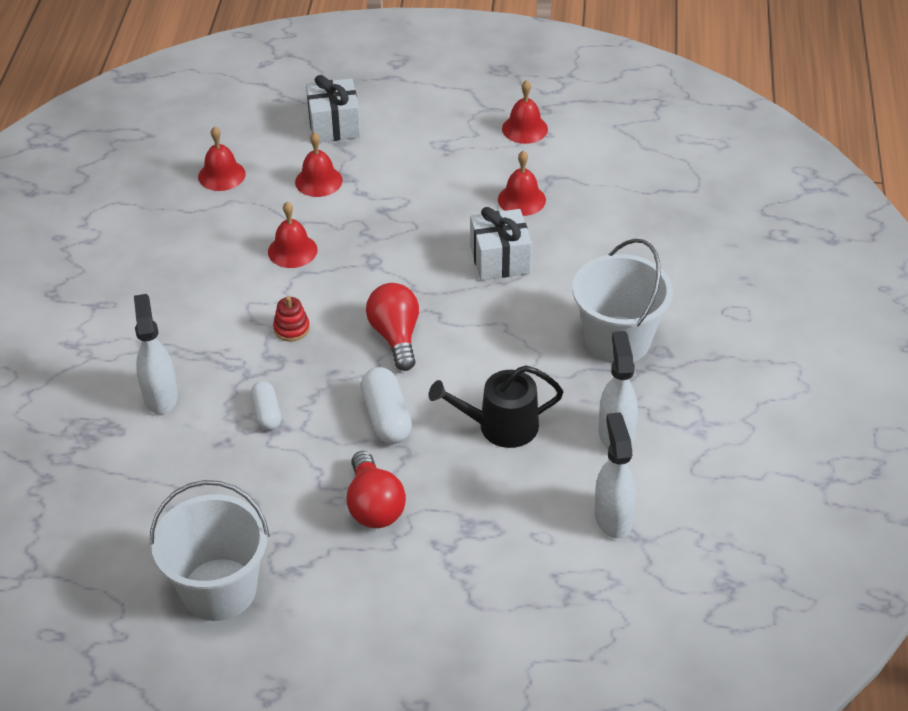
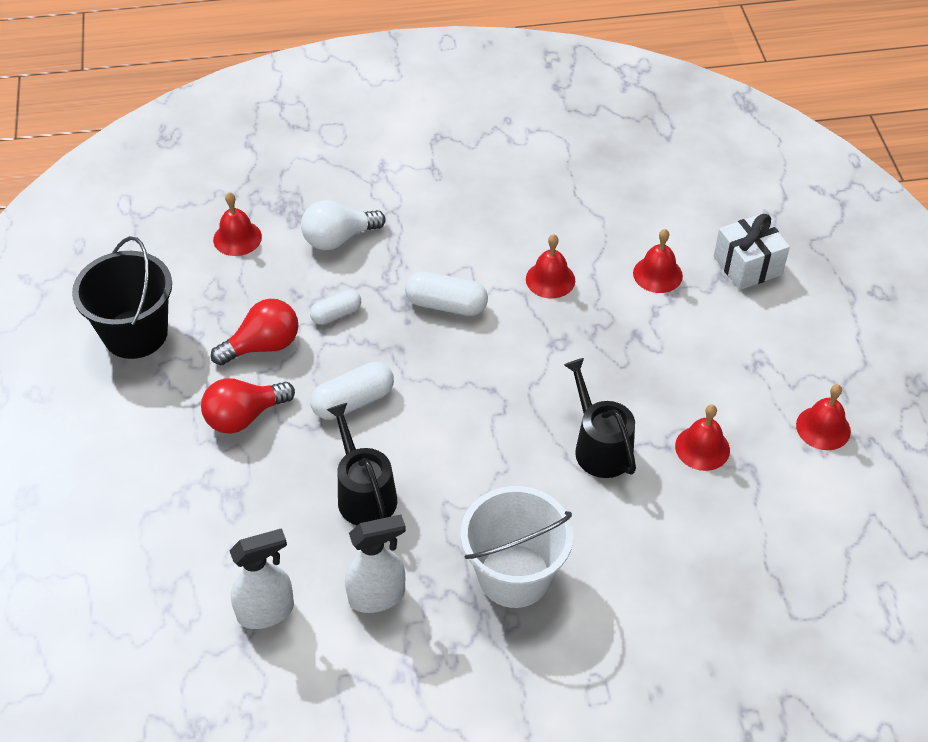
camera: 75 degrees right, 5 degrees up
(160, 396) = (338, 239): white spray bottle -> white light bulb
(219, 589) = (135, 334): white bucket -> black bucket
(221, 175) = (634, 202): red bell -> red bell (237, 238)
(291, 328) = (446, 305): red stacking toy -> white capsule
(396, 336) = (460, 385): red light bulb -> red light bulb (263, 346)
(500, 260) = (600, 447): white gift -> black watering can

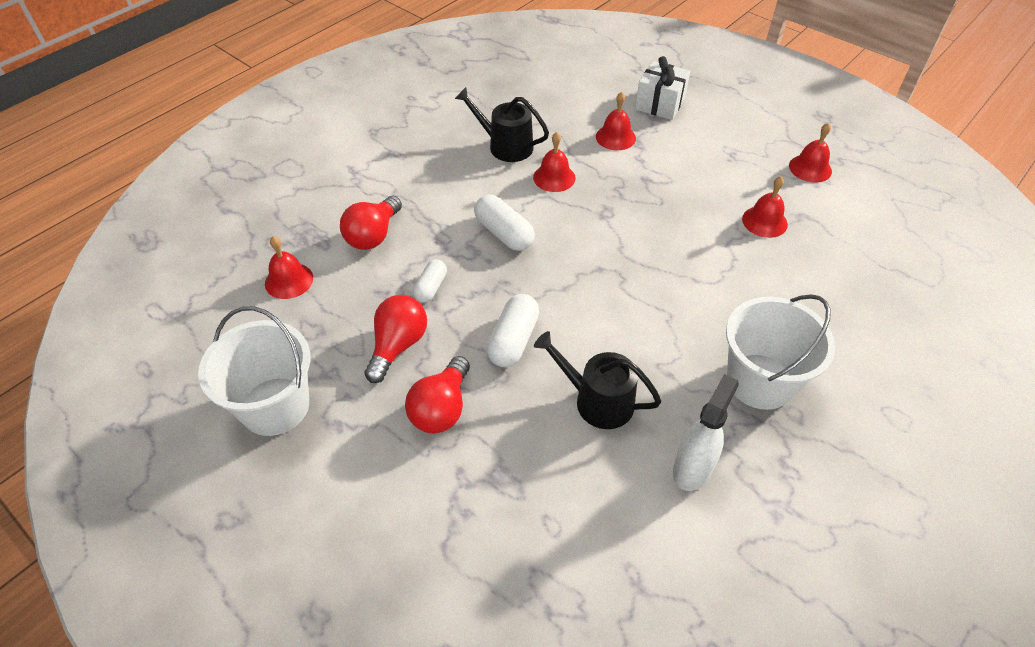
camera: 40 degrees left, 0 degrees up
(135, 334) = (275, 406): black bucket -> white bucket
(266, 611) = (629, 547): white spray bottle -> none
(338, 239) = (373, 235): white light bulb -> red light bulb
(446, 305) = (504, 233): white capsule -> white capsule turned 75 degrees clockwise
(600, 447) = (708, 260): black watering can -> black watering can (505, 146)

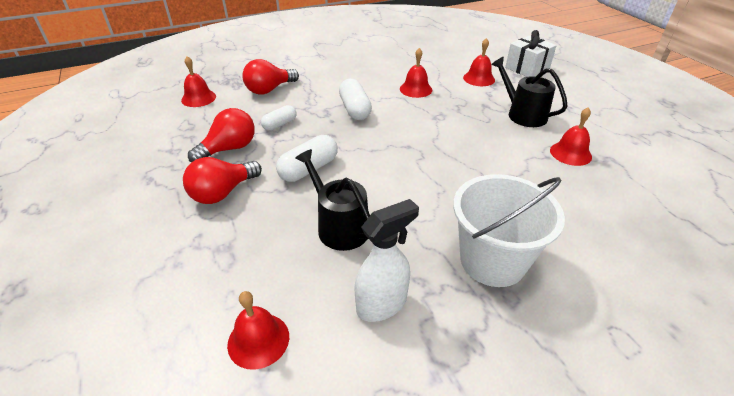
camera: 25 degrees right, 10 degrees down
(275, 406) = (124, 157): white bucket -> none
(505, 146) = (395, 67): black watering can -> black watering can (523, 114)
(810, 168) = (635, 130): red bell -> red bell (258, 340)

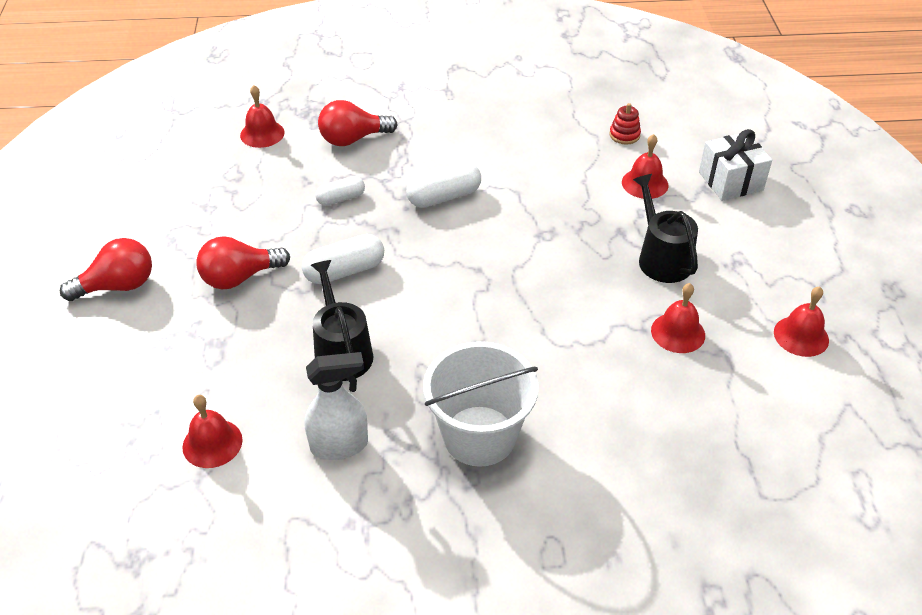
camera: 20 degrees right, 5 degrees up
(229, 149) = (269, 220): red light bulb -> red light bulb (118, 286)
(355, 109) = (444, 197): white capsule -> white capsule turned 60 degrees clockwise
(416, 89) = (543, 182): red bell -> red bell (801, 336)
(447, 58) = (624, 135): none -> red stacking toy

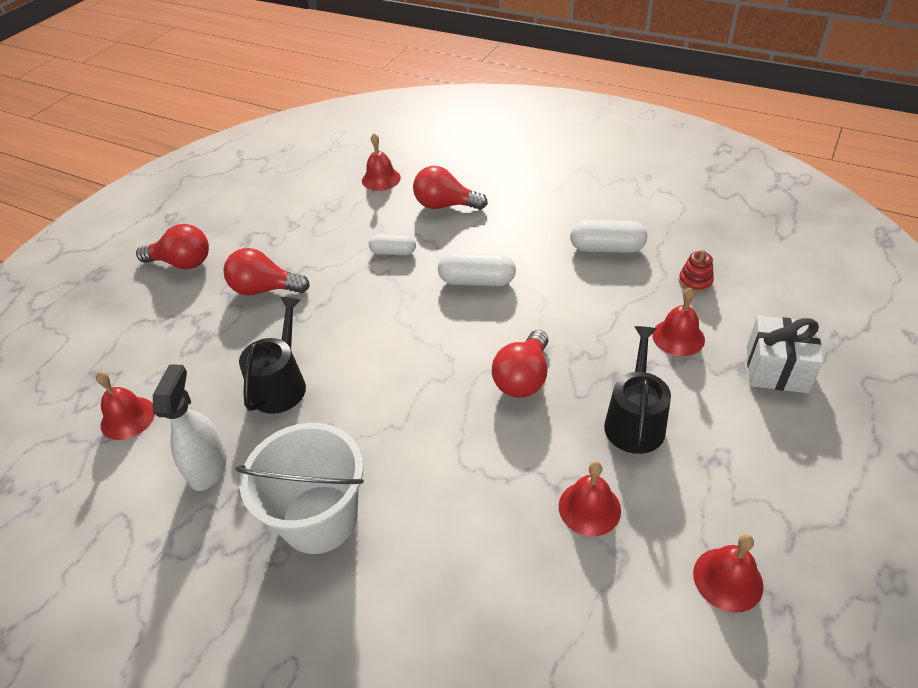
camera: 35 degrees right, 0 degrees up
(340, 445) = (208, 467): white spray bottle -> white spray bottle turned 105 degrees counterclockwise
(344, 271) = (343, 315): white capsule -> white capsule (607, 248)
(551, 261) = (523, 378): none -> red light bulb

